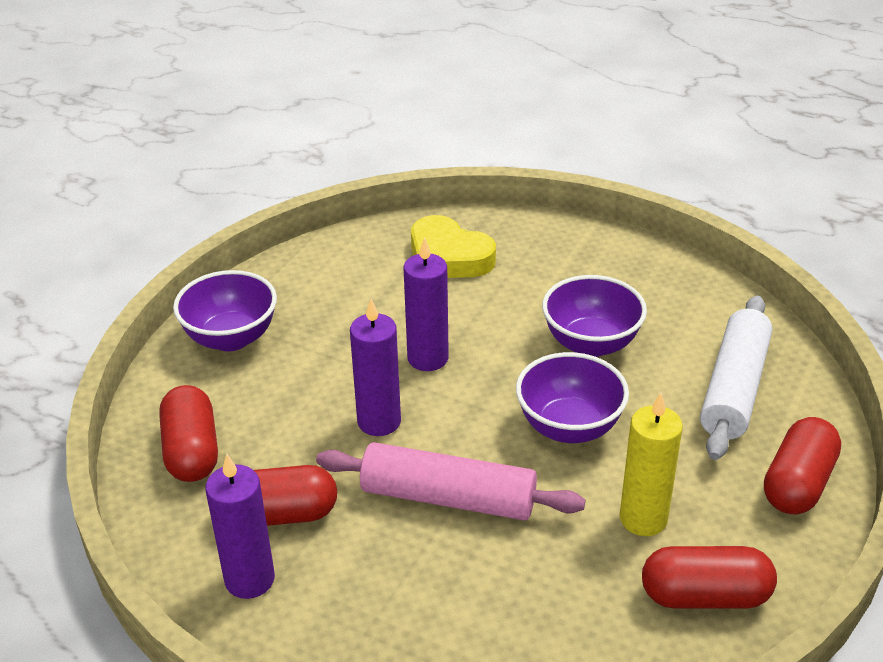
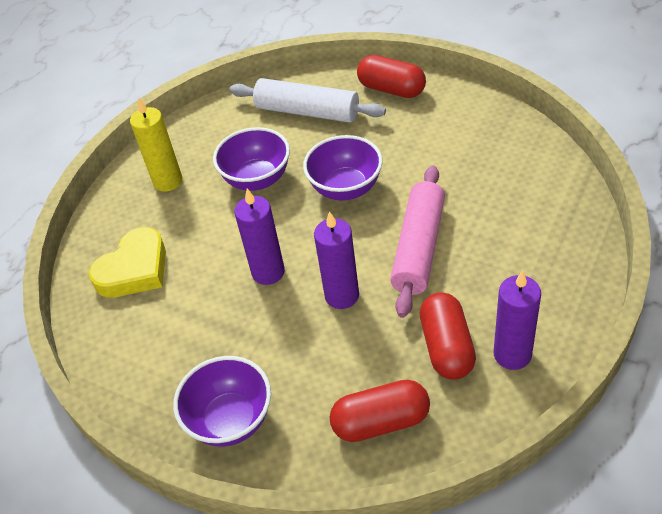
camera: 85 degrees left, 10 degrees up
(643, 519) = (427, 153): yellow candle -> yellow candle (168, 181)
(705, 596) = (484, 128): red capsule -> none

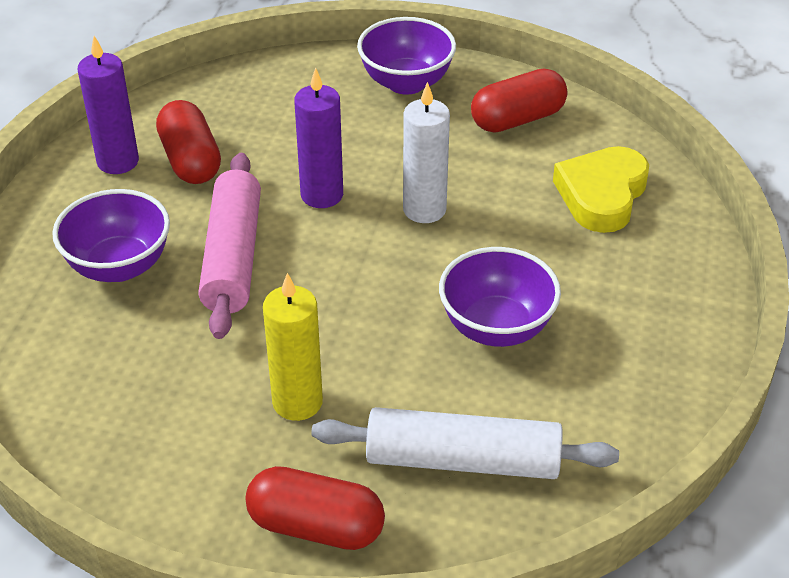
camera: 160 degrees right, 5 degrees down
(168, 181) = (636, 311): yellow candle -> yellow candle (297, 402)
(268, 272) = (424, 210): purple candle -> white candle
(345, 188) = (353, 326): purple bowl -> purple bowl (119, 266)
(381, 421) = (254, 97): red capsule -> red capsule (518, 119)

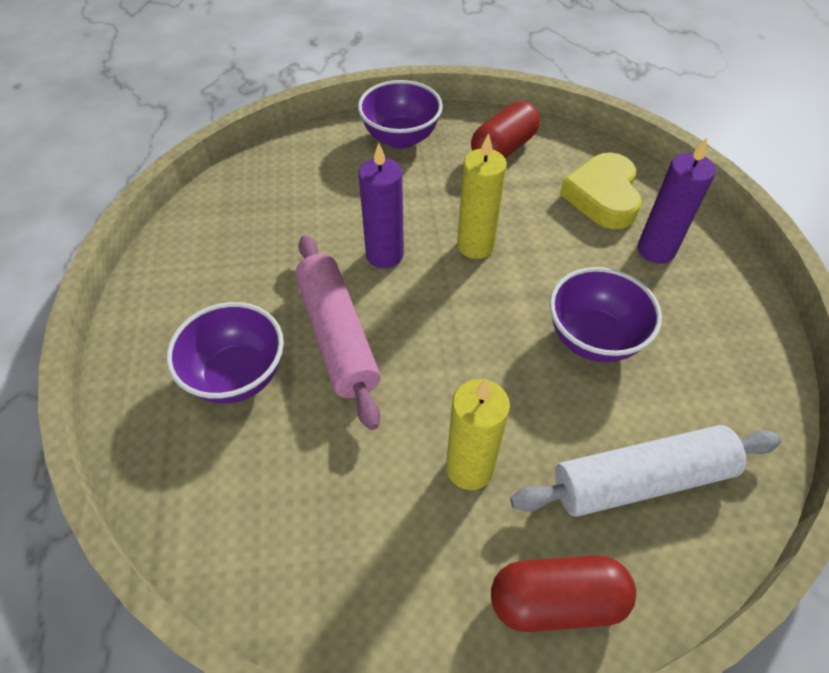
camera: 20 degrees left, 10 degrees up
(118, 162) = (188, 270): purple candle -> purple candle (656, 250)
(190, 160) = (254, 252): red capsule -> none
(424, 210) = (475, 245): white candle -> yellow candle

